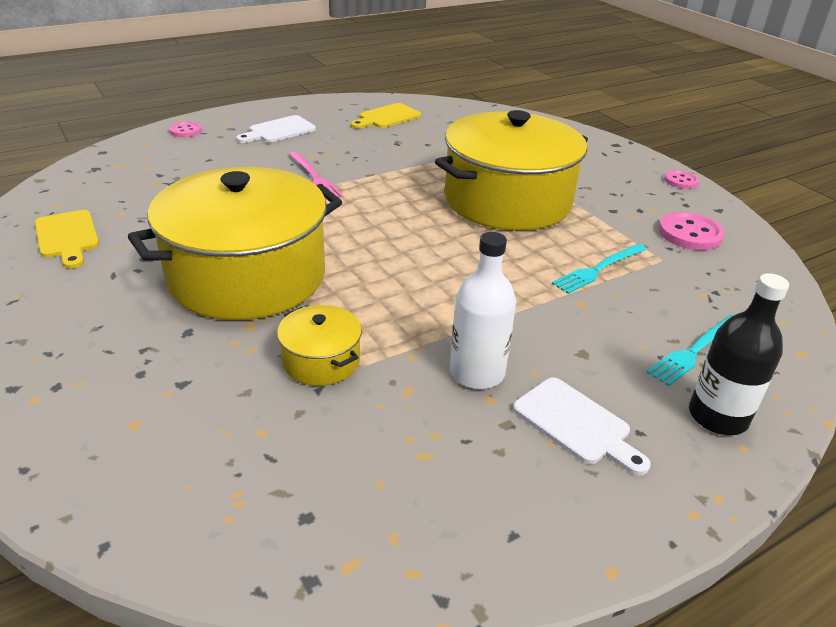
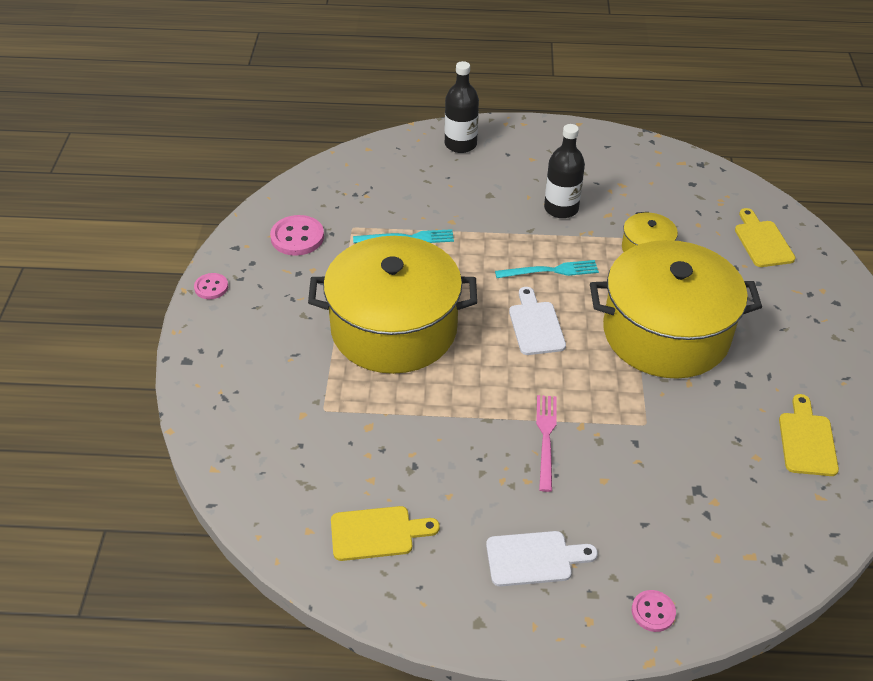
camera: 145 degrees left, 10 degrees up
(143, 445) = (762, 241): none -> yellow cutting board
(477, 373) = (561, 208): white bottle -> black bottle
(576, 424) = (534, 168): white cutting board -> white cutting board (535, 325)
(694, 350) = (424, 172): turquoise fork -> turquoise fork (550, 271)

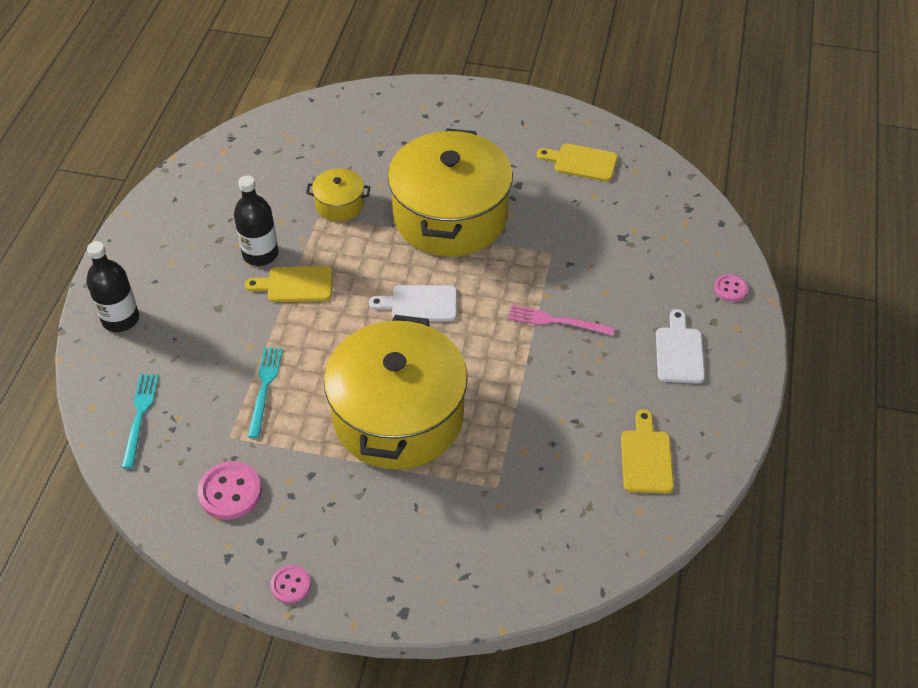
camera: 80 degrees left, 5 degrees up
(550, 271) = (349, 279): turquoise fork -> turquoise fork (140, 416)
(762, 241) = (353, 126): yellow cutting board -> yellow cutting board (295, 285)

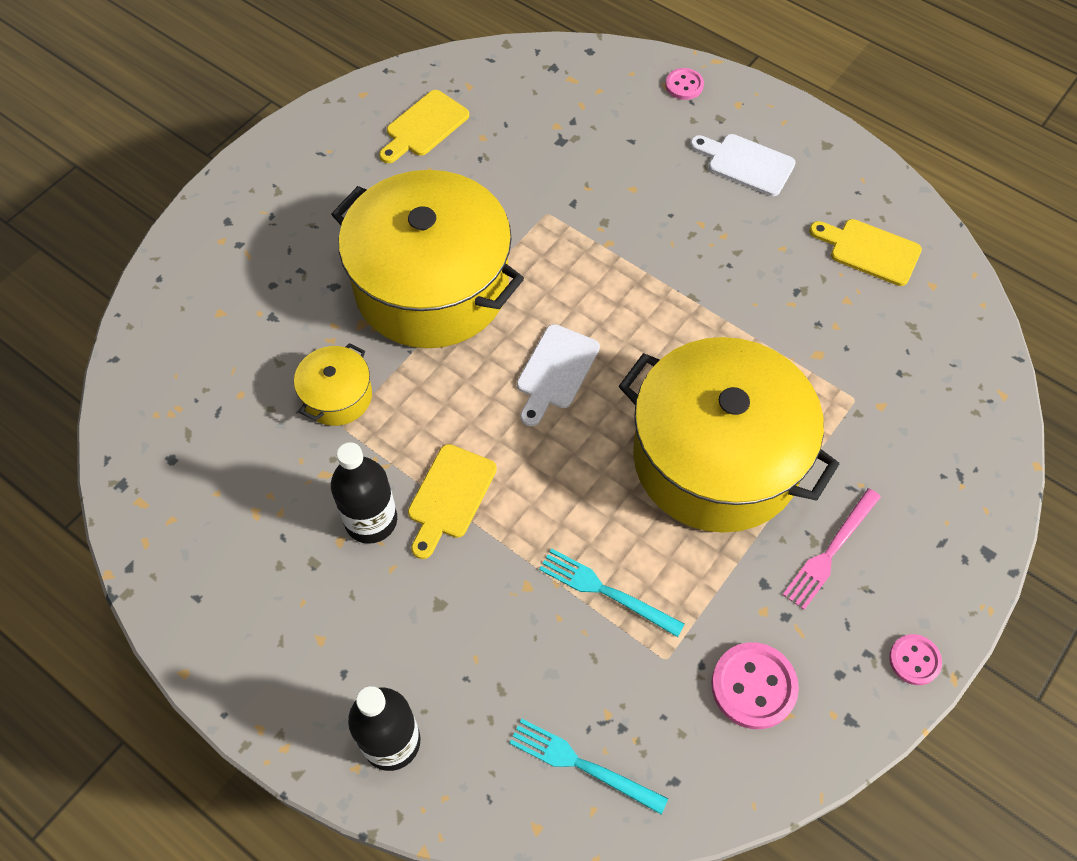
camera: 65 degrees left, 10 degrees up
(556, 321) = (651, 250): pink fork -> pink fork (830, 551)

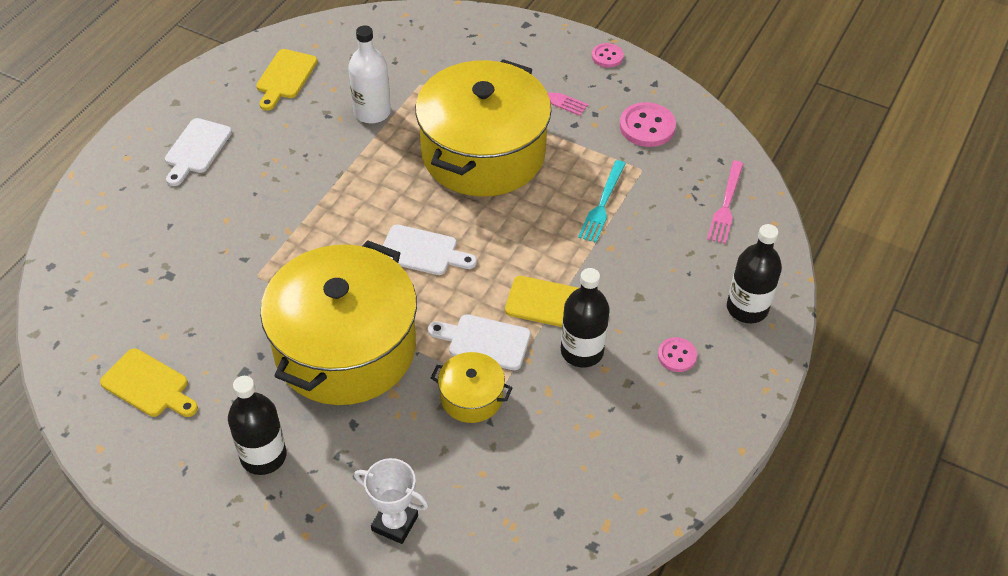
camera: 100 degrees left, 10 degrees down
(209, 312) = (395, 523): none -> white trophy
(318, 212) = (263, 456): none -> black bottle
(409, 419) = (484, 342): none -> white cutting board
(582, 765) = (726, 205): turquoise fork -> pink fork
(684, 85) = (101, 194): pink button -> pink button (677, 356)
(801, 339) = (372, 112): none -> white bottle

